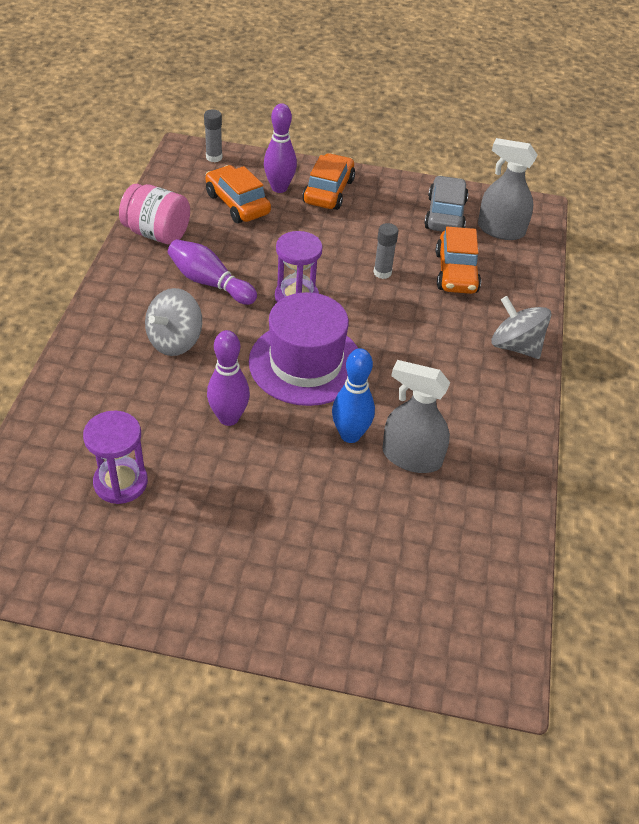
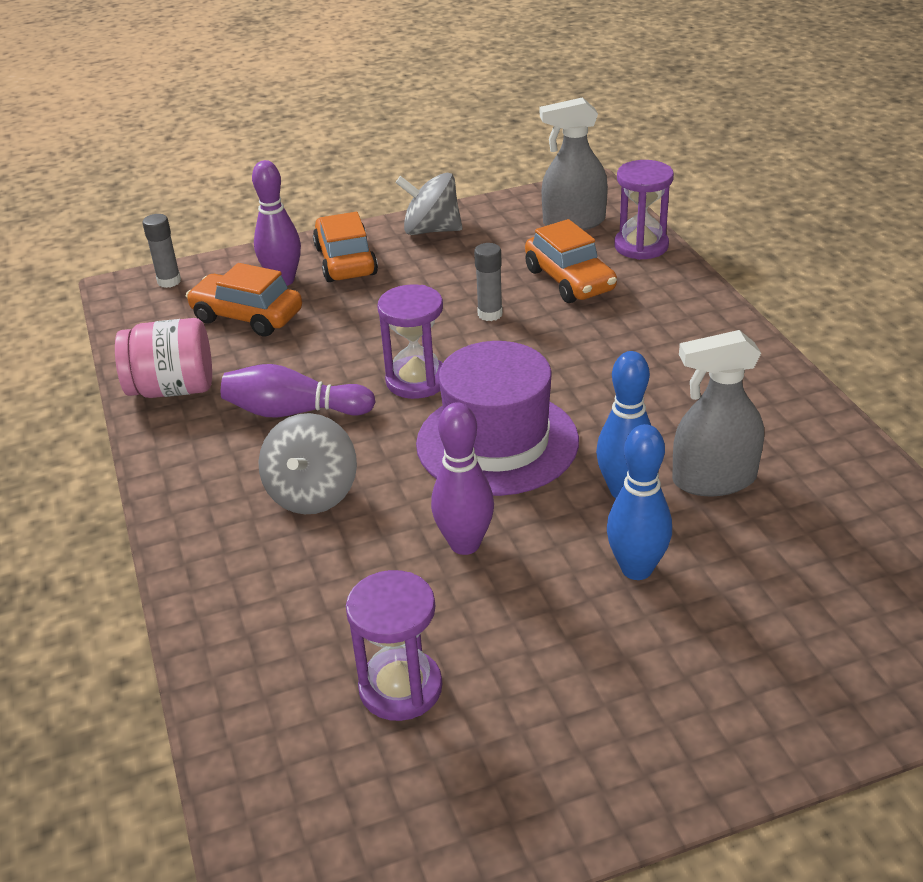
camera: 25 degrees left, 10 degrees down
(310, 487) = (636, 569): none -> blue bowling pin
(445, 214) = (500, 232): grey car -> none
(515, 346) = (704, 321): grey spinning top -> grey spinning top (431, 230)
(529, 269) = (641, 246): none -> purple hourglass

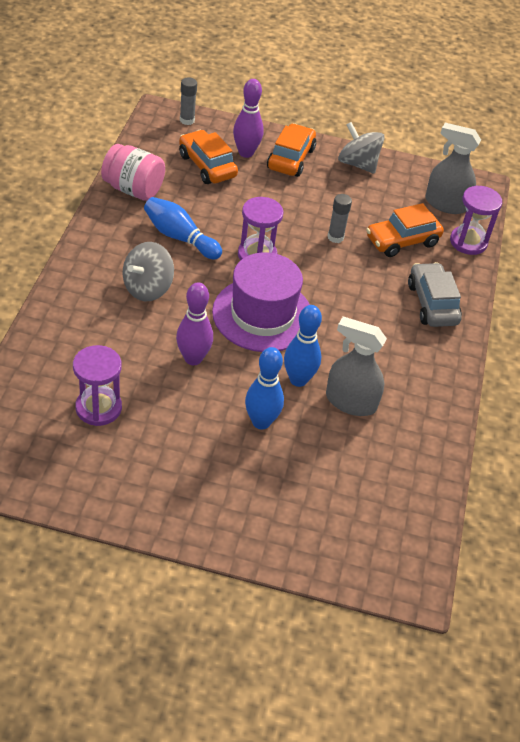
camera: 25 degrees right, 10 degrees up
(294, 412) = (180, 237): purple bowling pin -> blue bowling pin
(570, 280) = (402, 241): orange car -> orange car turned 60 degrees clockwise
(677, 325) = (432, 303): none -> grey car

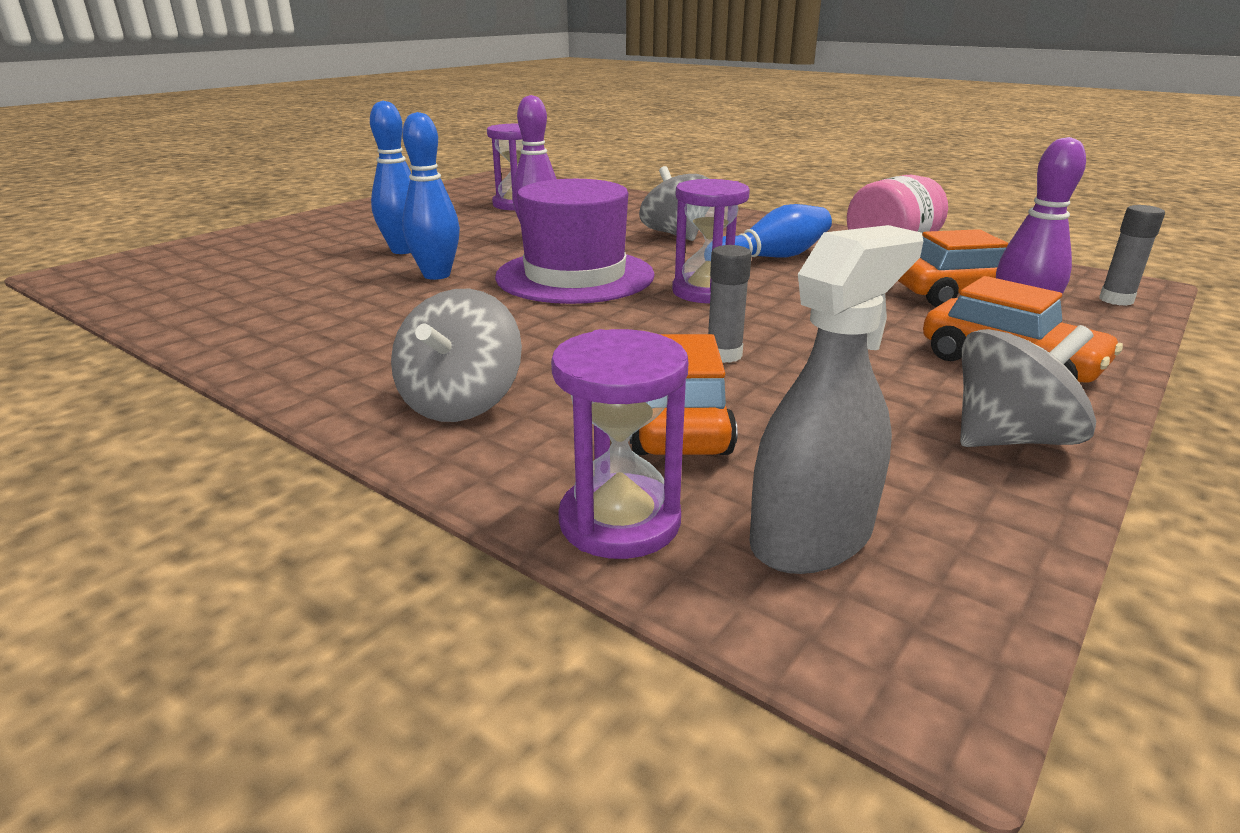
camera: 120 degrees right, 20 degrees down
(350, 402) = (356, 294): grey spray bottle -> none
(432, 303) = (461, 403): grey car -> grey spinning top

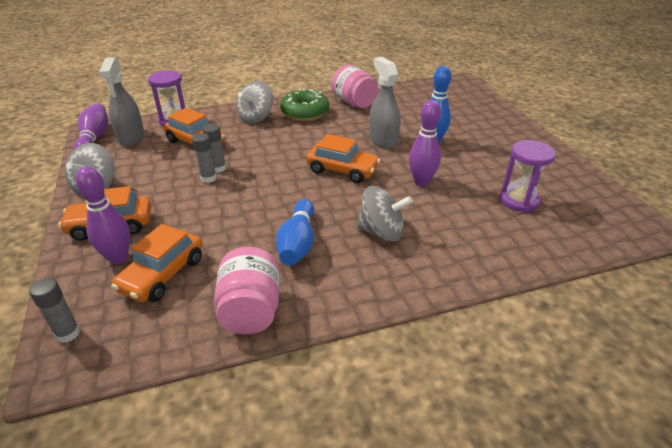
camera: 125 degrees right, 10 degrees up
(270, 329) = (354, 103): none -> pink jar
(372, 360) = (305, 112): none -> green donut
(436, 275) = (383, 140): blue bowling pin -> grey spray bottle
(461, 403) = (256, 118): grey spinning top -> grey spinning top turned 105 degrees counterclockwise
(575, 276) = (342, 170): purple hat -> orange car
(706, 292) = (278, 195): purple hourglass -> none
(764, 350) = (208, 178): none -> grey glue stick
(937, 614) = (94, 138): none -> purple bowling pin

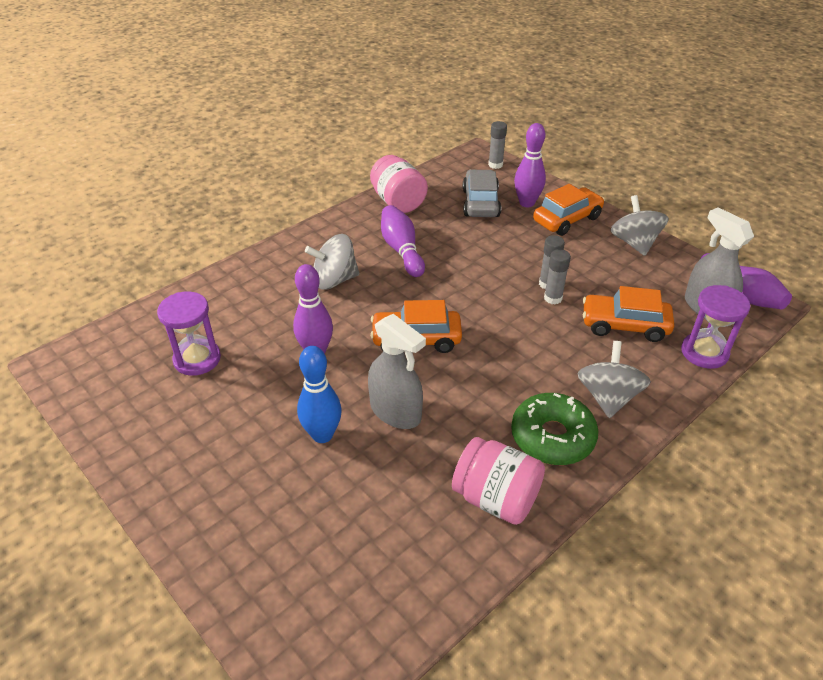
camera: 155 degrees right, 5 degrees up
(163, 274) = (480, 203): orange car -> grey car
(298, 243) = (402, 250): blue bowling pin -> purple bowling pin

